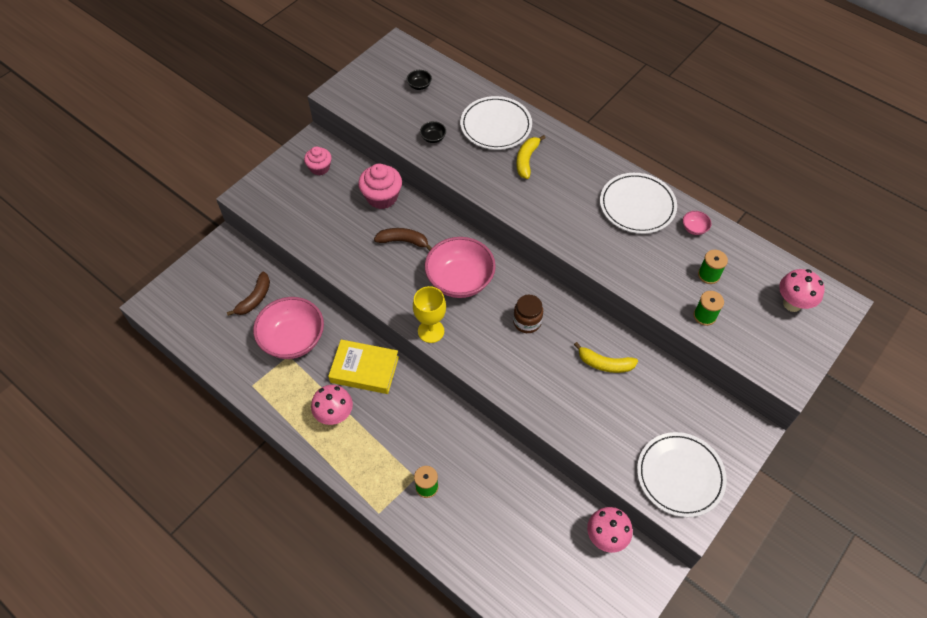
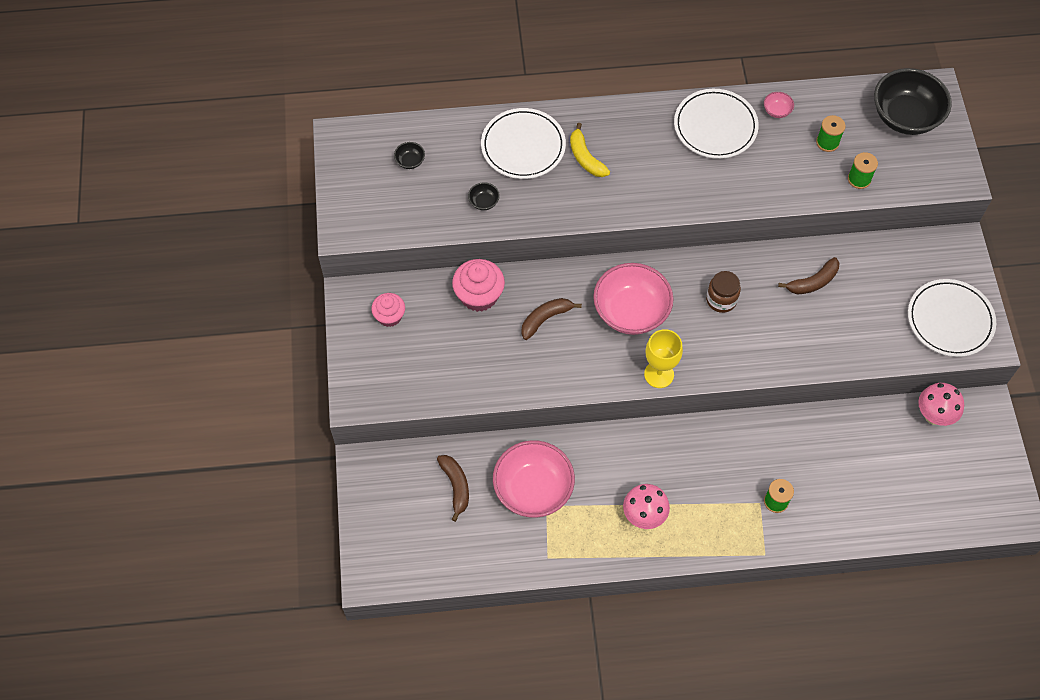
camera: 45 degrees left, 5 degrees up
(364, 369) = (621, 458): yellow book -> none
(605, 364) = (813, 282): yellow banana -> brown banana
(792, 304) = (905, 117): pink mushroom -> black bowl

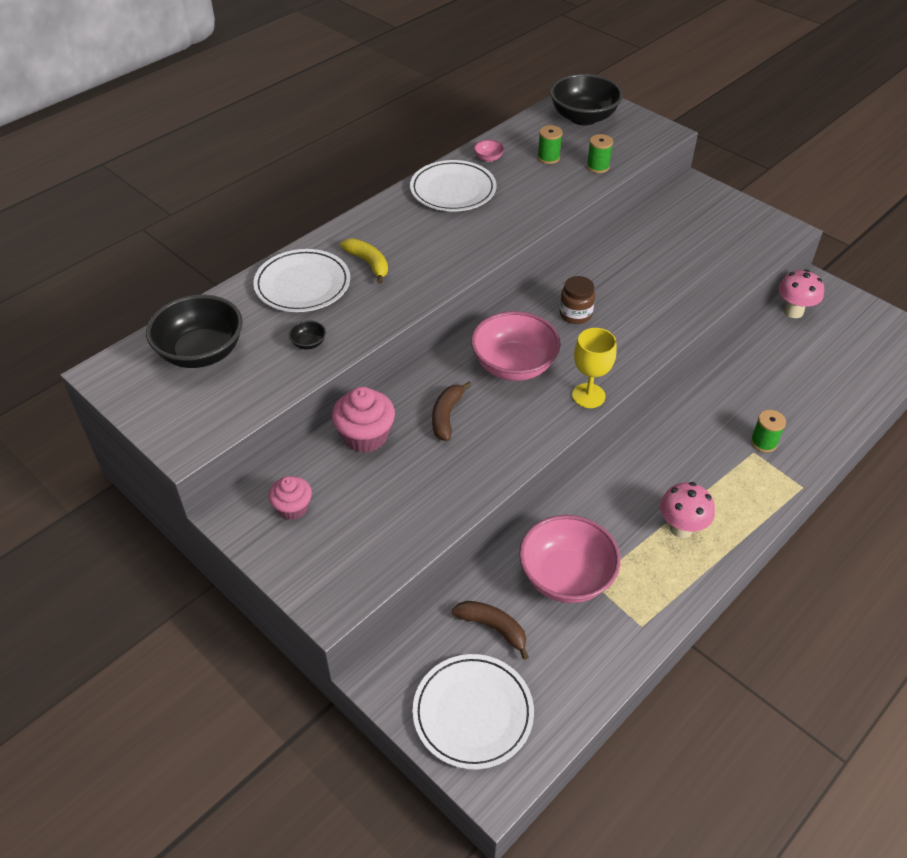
camera: 40 degrees left, 15 degrees down
(410, 161) = (201, 352): black bowl -> black bowl, size x2.49
(585, 158) = (368, 263): yellow banana -> yellow banana turned 150 degrees counterclockwise
(813, 282) = (628, 263): brown banana -> none
(950, 320) = (747, 231): white plate -> white plate (473, 713)

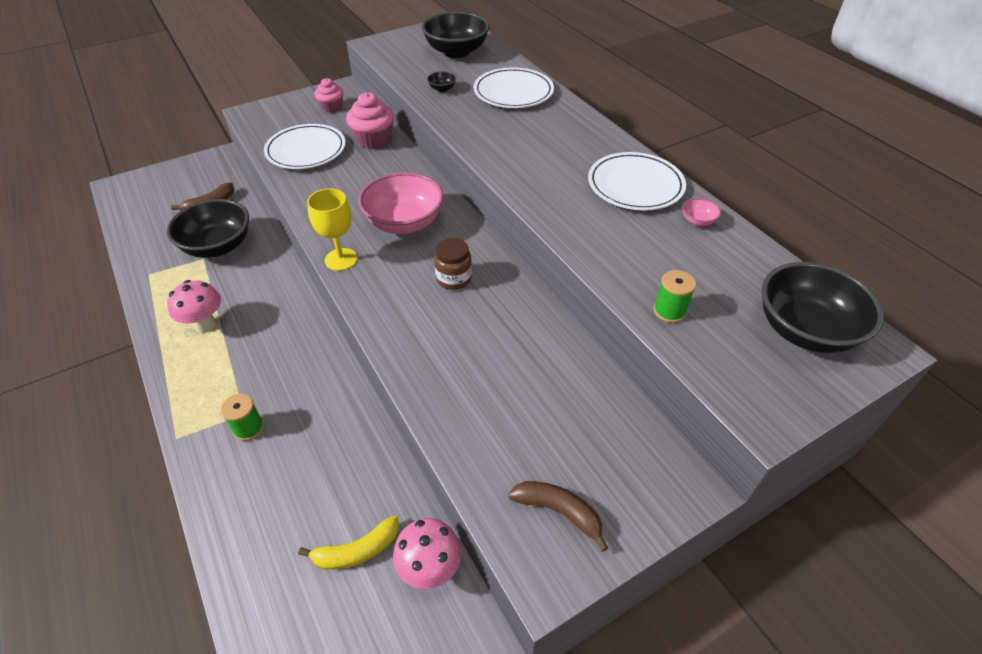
camera: 105 degrees right, 0 degrees up
(368, 263) = (529, 123): yellow banana -> yellow banana (357, 550)
(446, 416) = (369, 177): brown banana -> brown banana (559, 512)
(473, 713) = (164, 186): white plate -> white plate (306, 150)
(548, 157) = (695, 270): green spool -> none
(566, 577) = (218, 246): pink bowl -> black bowl

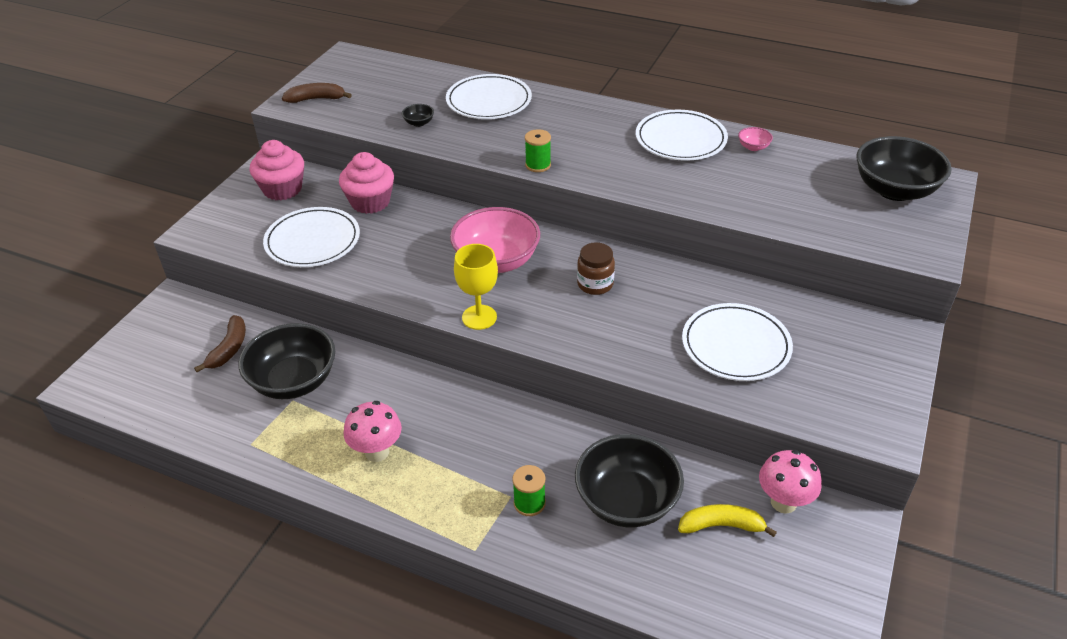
camera: 35 degrees left, 5 degrees down
(331, 107) = (282, 189): pink cupcake -> pink cupcake, size x1.55
(357, 550) = (721, 526): yellow banana -> yellow banana turned 120 degrees counterclockwise
(456, 52) = (385, 82): black bowl -> black bowl (626, 501)
(506, 397) = (736, 346): none -> white plate
(559, 512) = (851, 395): brown banana -> brown banana (316, 99)
(669, 311) = (805, 219): green spool -> green spool (538, 165)

